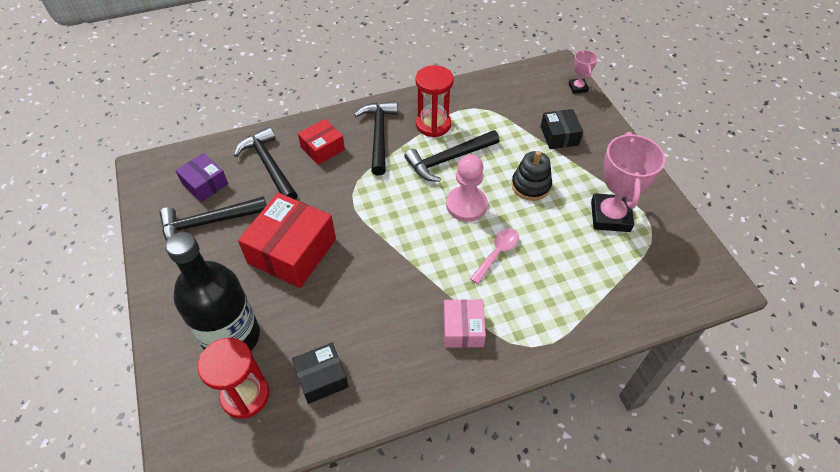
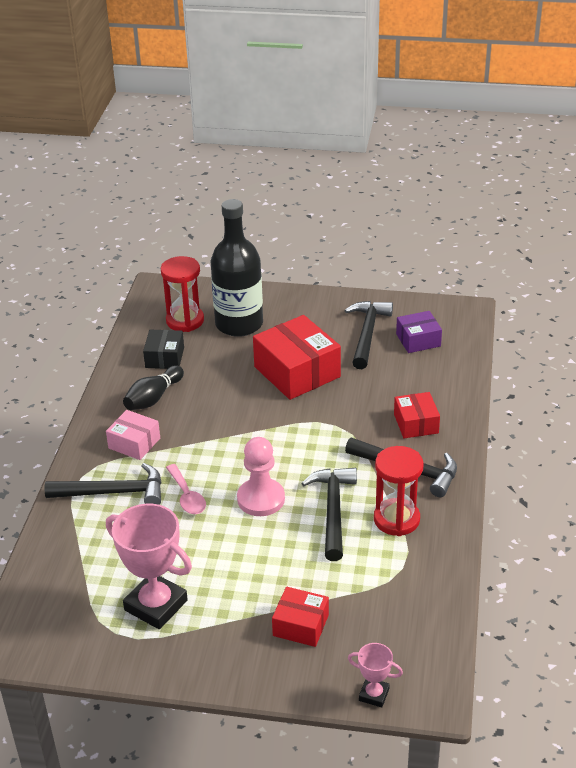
camera: 120 degrees right, 15 degrees down
(269, 166) = (415, 382): black hammer -> black hammer (113, 492)
(391, 350) = (153, 398): none -> black bowling pin
(531, 185) = (247, 560): black stacking toy -> none
(559, 136) = (301, 625): black box -> red box

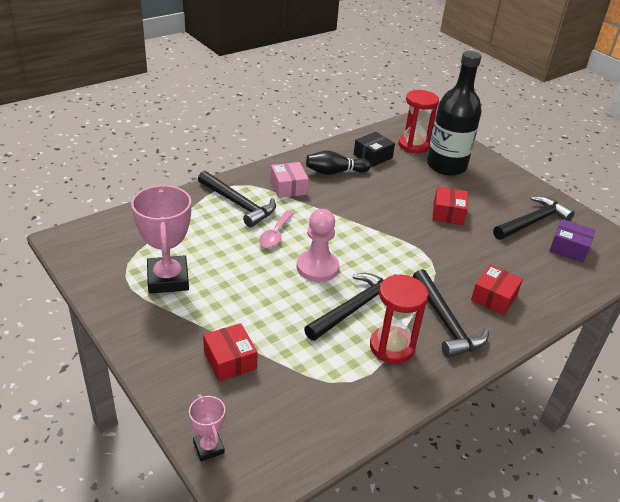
camera: 40 degrees right, 0 degrees up
(297, 372) = (448, 213): red box -> red box, size x0.56

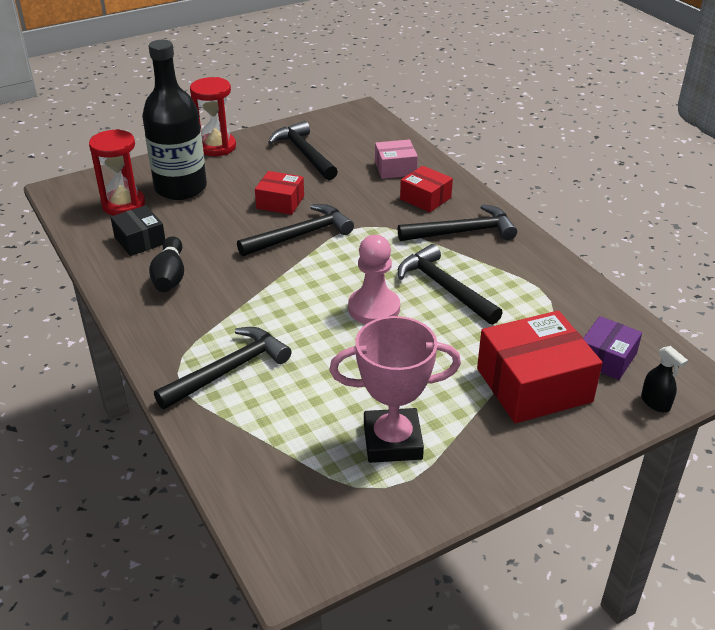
camera: 80 degrees left, 0 degrees up
(208, 447) = (655, 403): pink trophy -> black spray bottle
(230, 360) = (534, 385): red box -> red box, size x1.79
(275, 234) = (305, 338): pink spoon -> none
(288, 187) = (197, 320): pink box -> pink box (395, 168)
(392, 347) = (500, 270): red hourglass -> red hourglass (216, 147)
(404, 226) = (300, 235): none -> black hammer
(569, 248) = (351, 143): purple box -> purple box (606, 358)

